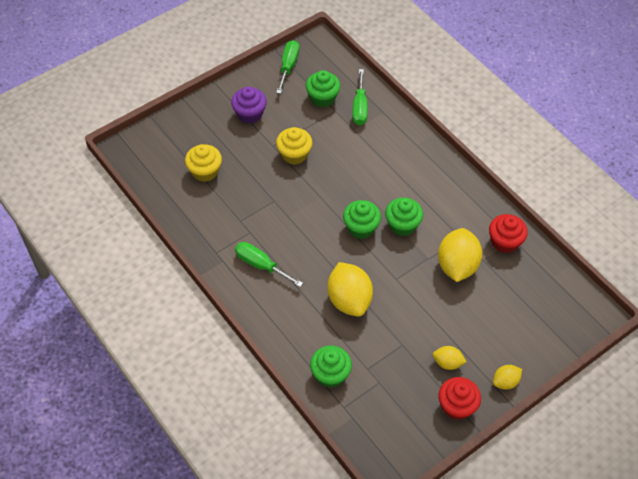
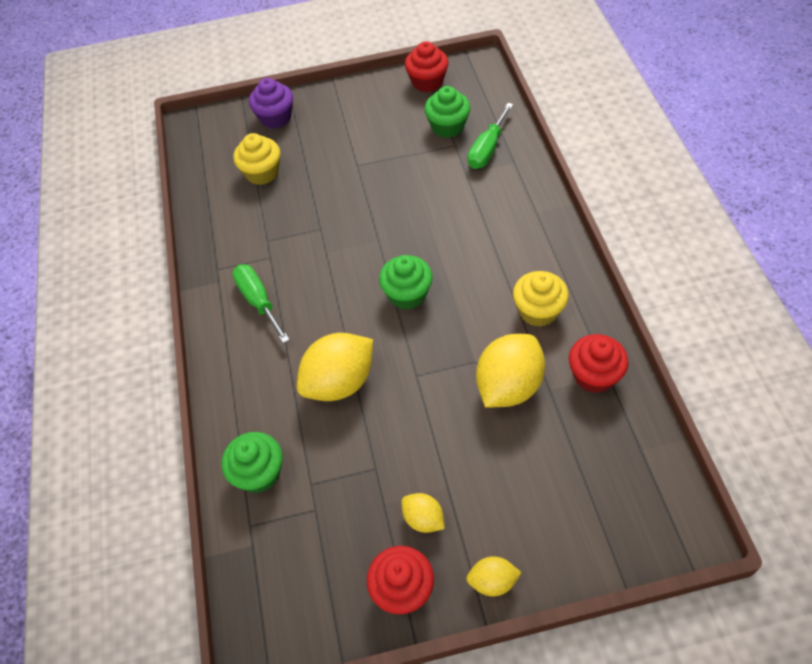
camera: 30 degrees right, 0 degrees up
(249, 114) = (351, 123): purple cupcake -> purple cupcake (275, 118)
(288, 66) = (427, 82): green screwdriver -> red cupcake
(294, 154) = (376, 182): yellow cupcake -> yellow cupcake (538, 311)
(349, 300) = (339, 382): yellow lemon -> yellow lemon turned 45 degrees clockwise
(402, 225) = (463, 308): green cupcake -> none

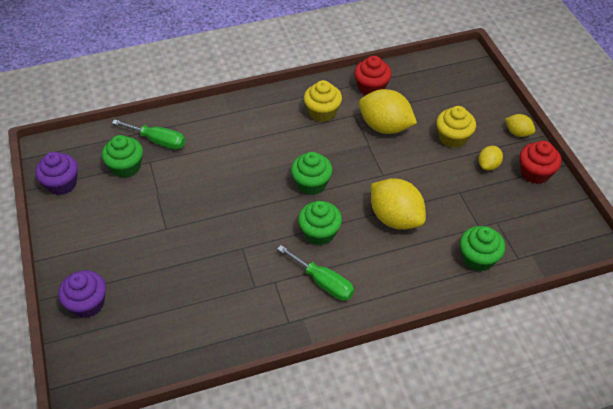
camera: 100 degrees left, 5 degrees down
(258, 301) = (323, 282): green screwdriver -> green screwdriver turned 105 degrees counterclockwise
(262, 173) = (167, 304): yellow cupcake -> yellow cupcake (453, 138)
(329, 300) = (319, 233): none -> green cupcake
(427, 82) = (62, 184): red cupcake -> purple cupcake
(492, 581) = (518, 133): yellow lemon -> yellow lemon turned 45 degrees counterclockwise

